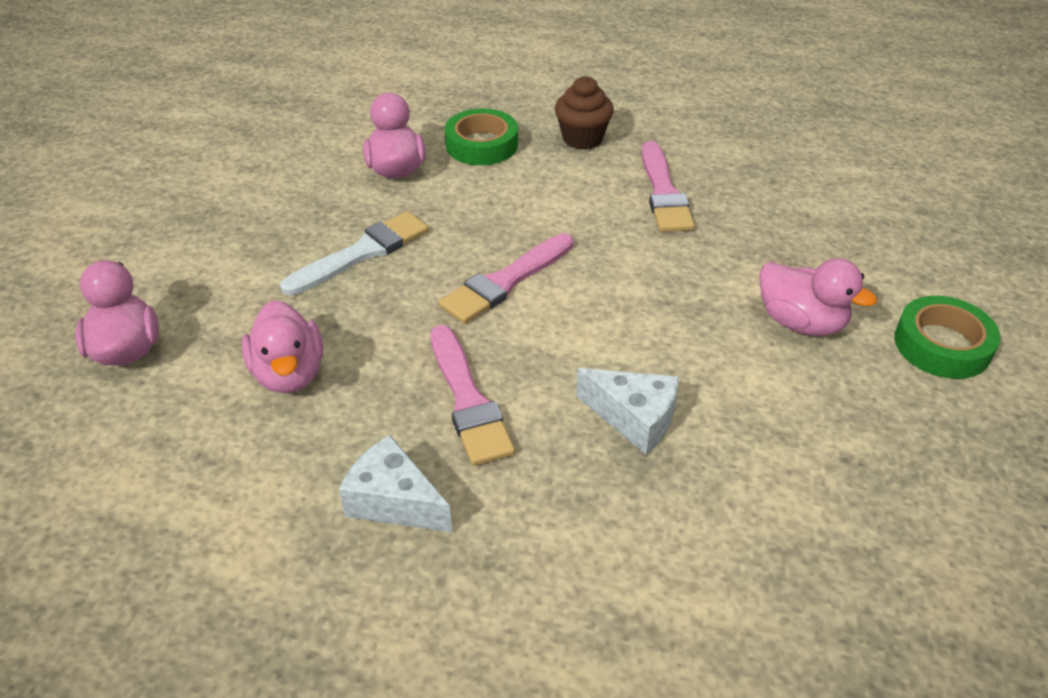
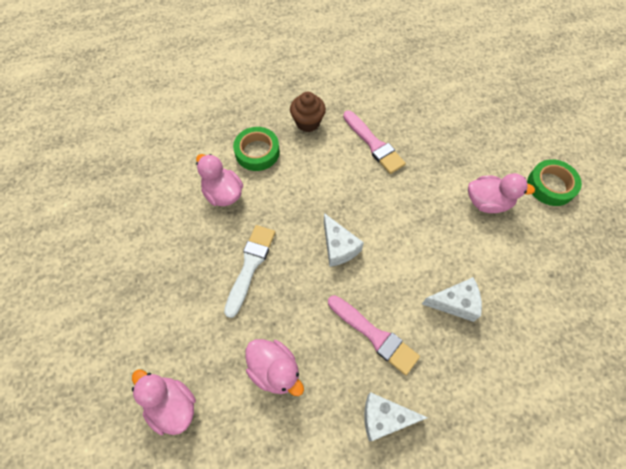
camera: 30 degrees left, 20 degrees up
(505, 282) = (338, 247): pink brush -> white cheese

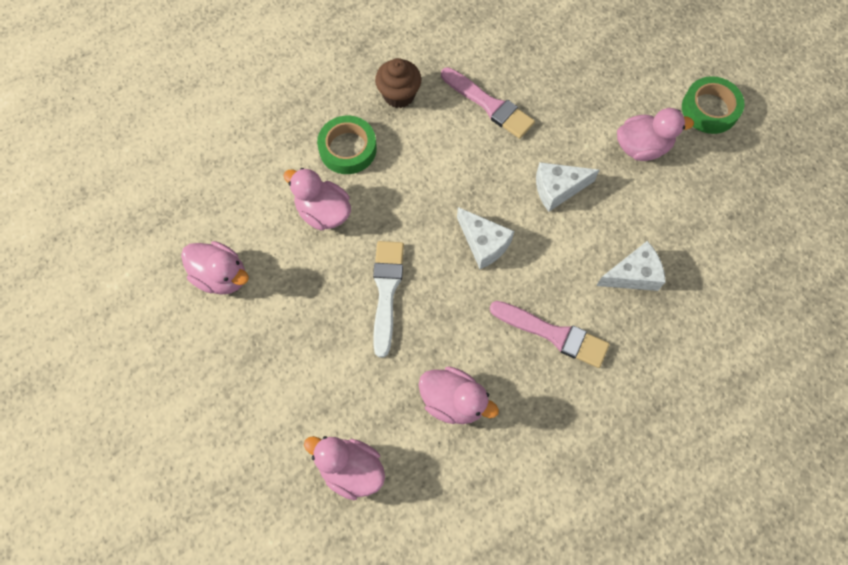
camera: 15 degrees left, 5 degrees up
(131, 223) = (221, 276): none -> pink duck
(384, 418) = (588, 418): white cheese -> white cheese (558, 189)

